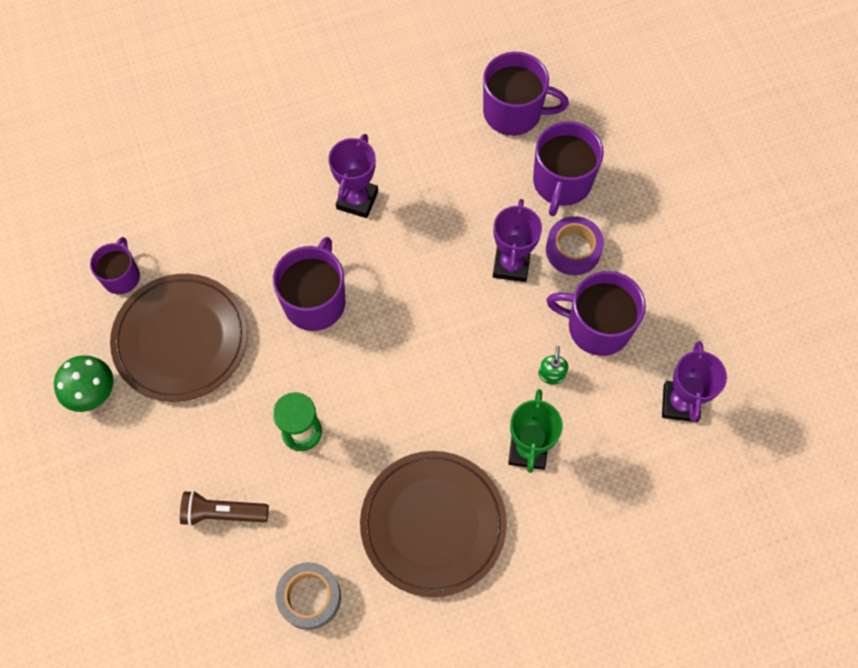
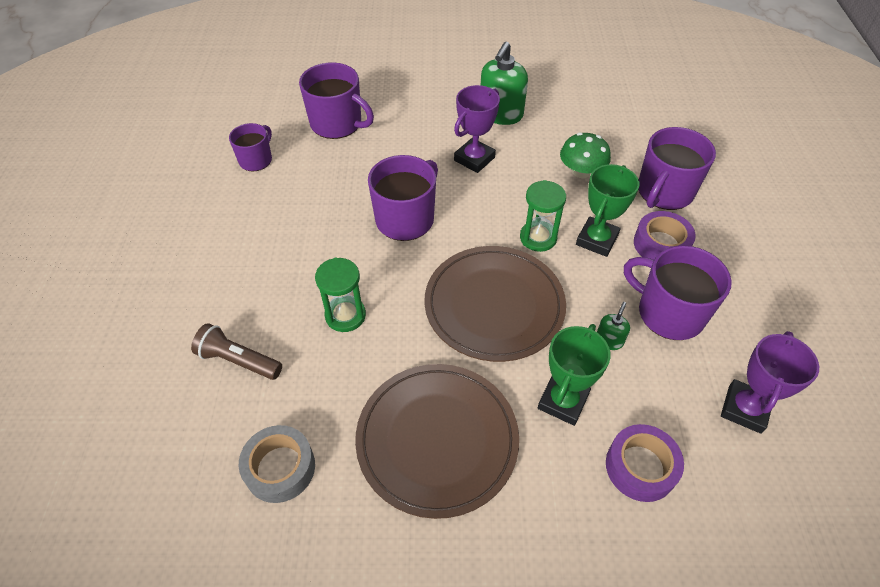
camera: 20 degrees right, 15 degrees down
(91, 391) = (184, 230): green mushroom -> green mushroom (581, 171)
(181, 339) = (278, 215): brown plate -> brown plate (494, 305)
(364, 127) = (500, 114): none -> green soap dispenser
(454, 281) = (538, 238): none -> green hourglass
(511, 265) = (597, 240): purple trophy -> green trophy
(514, 112) = (634, 134): purple mug -> purple mug (337, 124)
(607, 487) = (640, 467): none -> purple tape

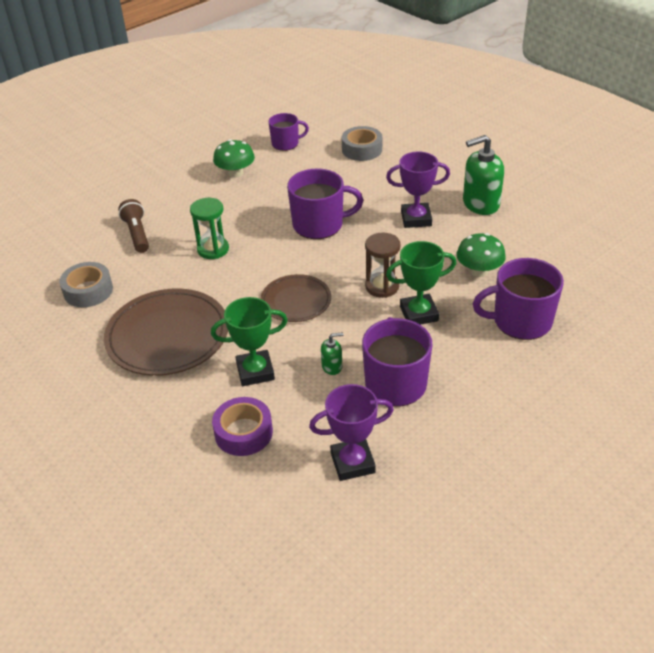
camera: 50 degrees right, 10 degrees down
(248, 221) = (235, 173): none -> green mushroom
(337, 124) = (362, 149): purple mug -> grey tape
(494, 305) = (296, 301): brown plate -> brown plate, size x0.59
(538, 238) = (382, 286): green hourglass -> brown hourglass
(661, 244) = (460, 346): purple tape -> none

